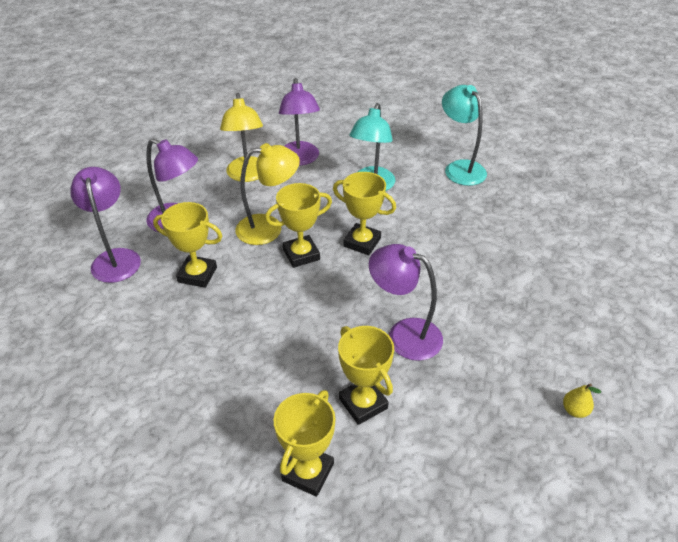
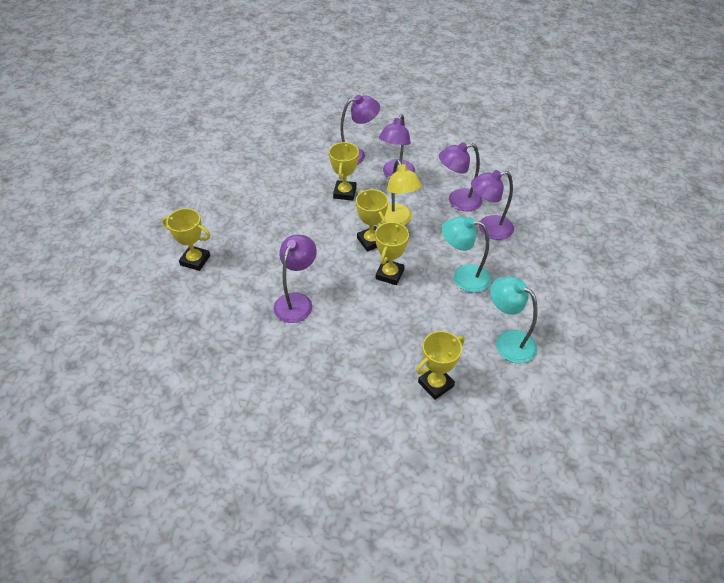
camera: 85 degrees right, 5 degrees up
(247, 175) = (458, 201): yellow lamp -> purple lamp
(363, 403) = (240, 282): yellow trophy -> yellow trophy (435, 384)
(460, 168) = (508, 341): turquoise lamp -> turquoise lamp turned 105 degrees counterclockwise
(574, 410) = (229, 398): yellow pear -> none

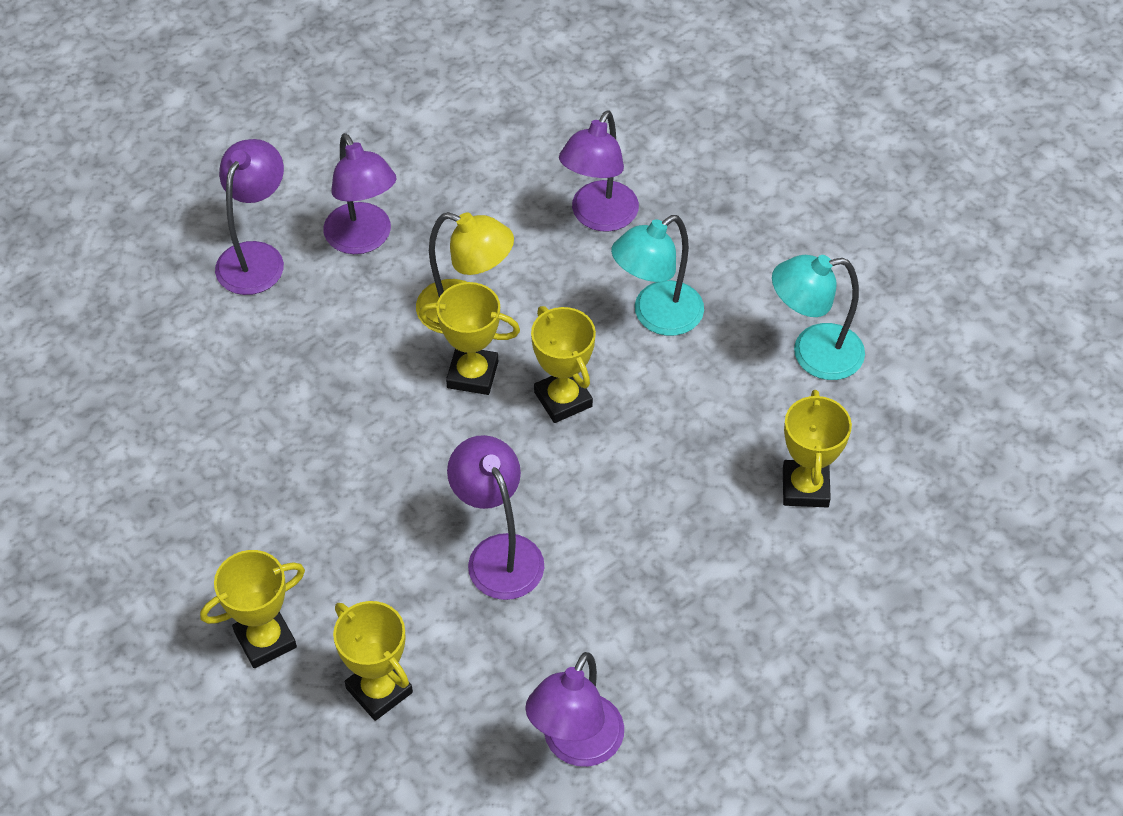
camera: 50 degrees left, 5 degrees up
(345, 193) = (330, 334): yellow trophy -> yellow trophy (379, 690)
(458, 201) = (506, 209): purple lamp -> purple lamp (576, 745)

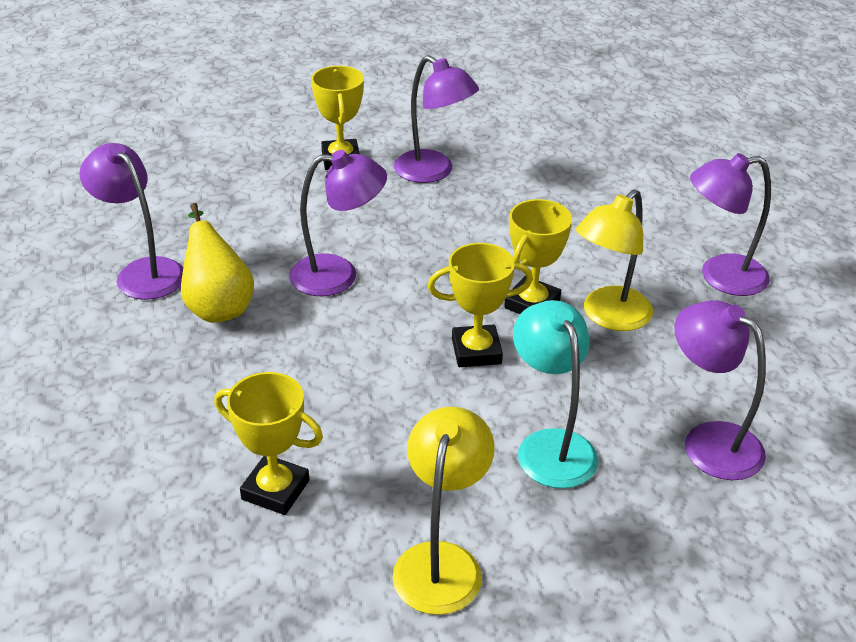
camera: 110 degrees right, 15 degrees down
(256, 257) = (715, 217): purple lamp -> purple lamp (433, 172)
(379, 690) = (263, 196): yellow trophy -> none
(598, 642) = (218, 306): none -> yellow pear
(813, 354) = (441, 561): turquoise lamp -> yellow lamp

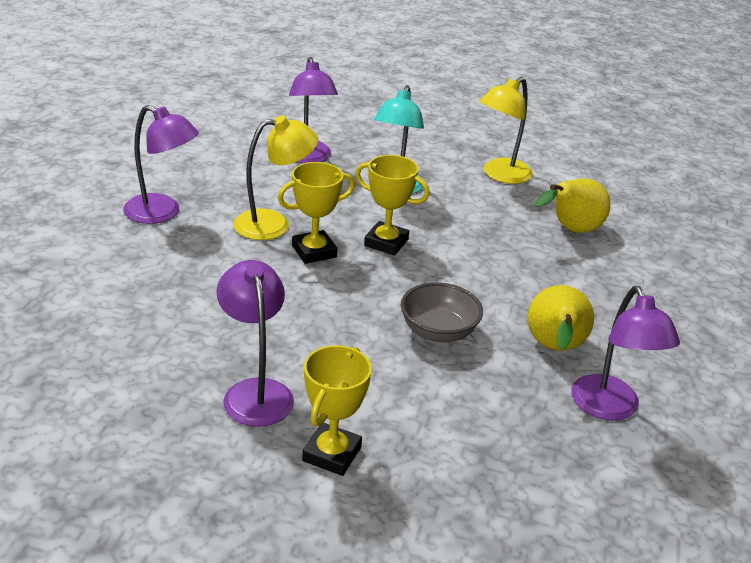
camera: 150 degrees left, 5 degrees down
(275, 490) = (571, 230): yellow trophy -> yellow pear
(338, 275) = (438, 332): purple lamp -> grey bowl

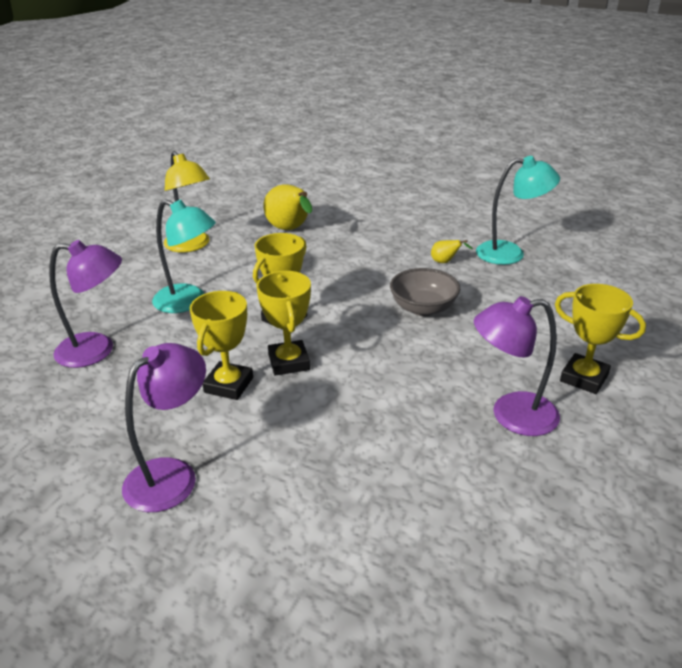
camera: 75 degrees left, 0 degrees up
(273, 224) = (229, 385): yellow lamp -> yellow trophy
(554, 349) = (445, 262): yellow pear -> yellow pear, size x0.47
(610, 408) = (510, 253): purple lamp -> turquoise lamp

